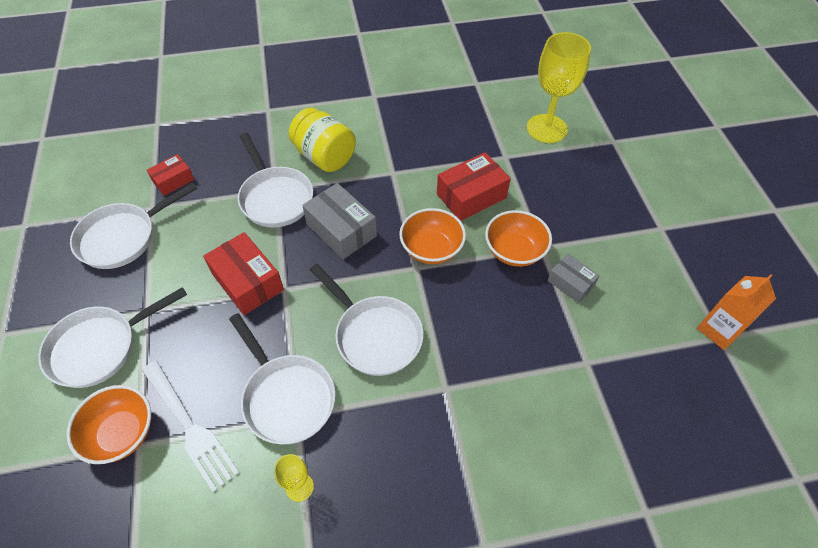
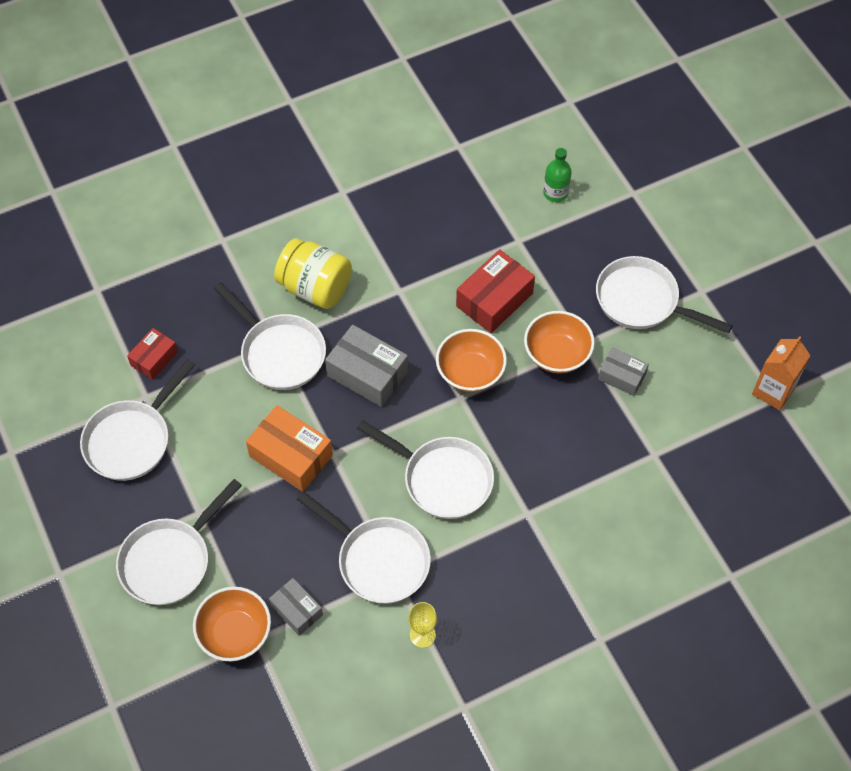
camera: 15 degrees left, 5 degrees up
(189, 426) = (297, 610): white fork -> grey box
(247, 282) = (291, 456): red box -> orange box
(546, 129) = (555, 193): yellow goblet -> green bottle
(603, 224) = (642, 301): none -> white pan

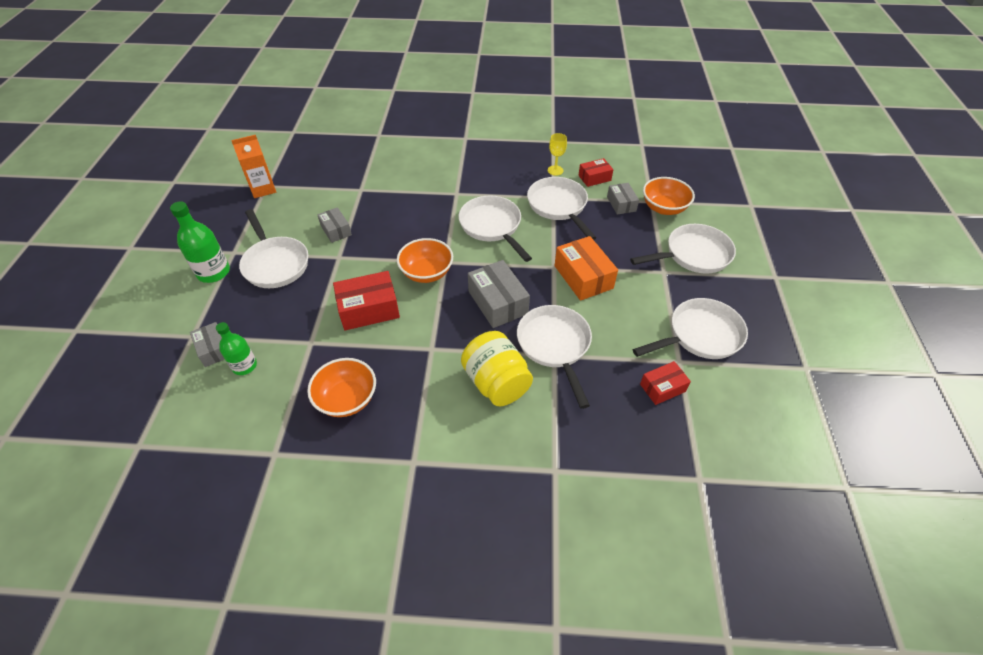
camera: 150 degrees left, 10 degrees down
(358, 648) = (594, 178): none -> red box
(557, 354) = (361, 258): orange bowl -> orange bowl (347, 399)
(599, 192) = (214, 349): none -> grey box
(693, 260) = (213, 272): none -> green bottle

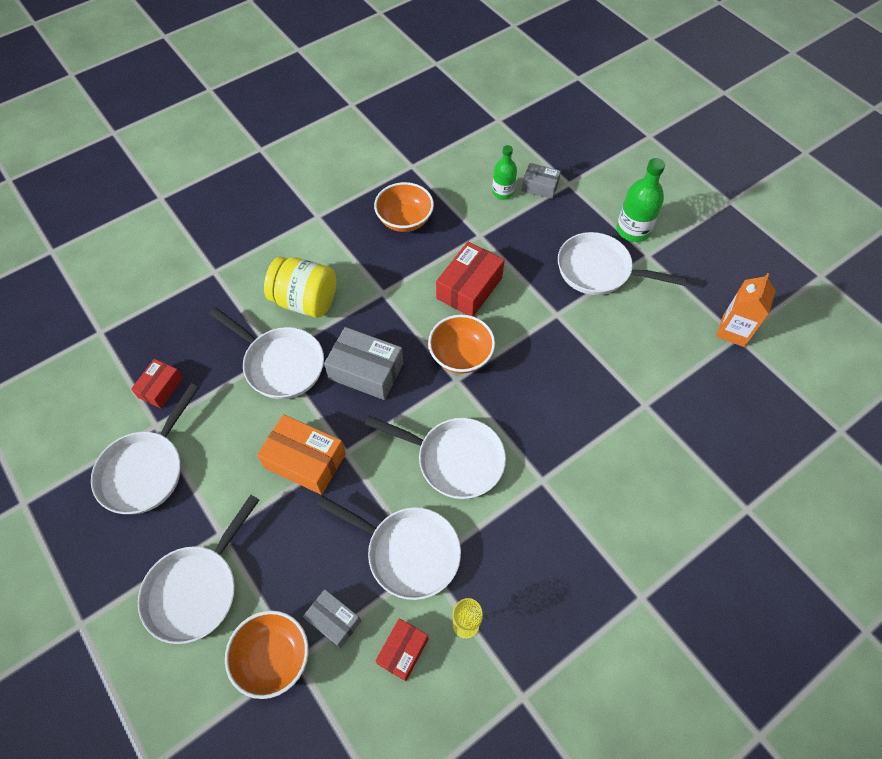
camera: 140 degrees right, 10 degrees up
(336, 230) = (598, 338): grey box -> none

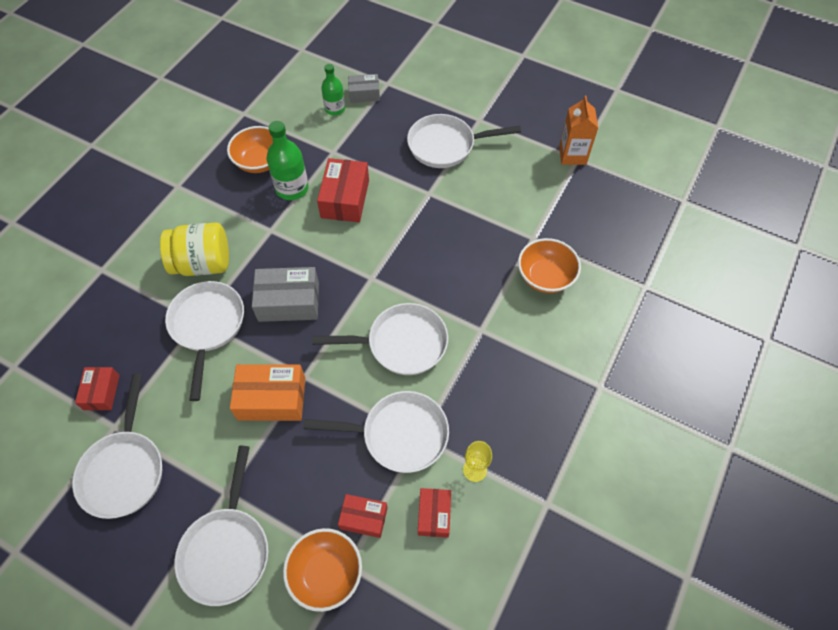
camera: 25 degrees left, 0 degrees up
(280, 364) = (207, 326): white pan -> white pan turned 105 degrees counterclockwise
(334, 620) = (363, 518): grey box -> red box
(461, 355) = (365, 257): orange bowl -> orange bowl (545, 277)
(633, 230) = (458, 103): green bottle -> green bottle (292, 188)

